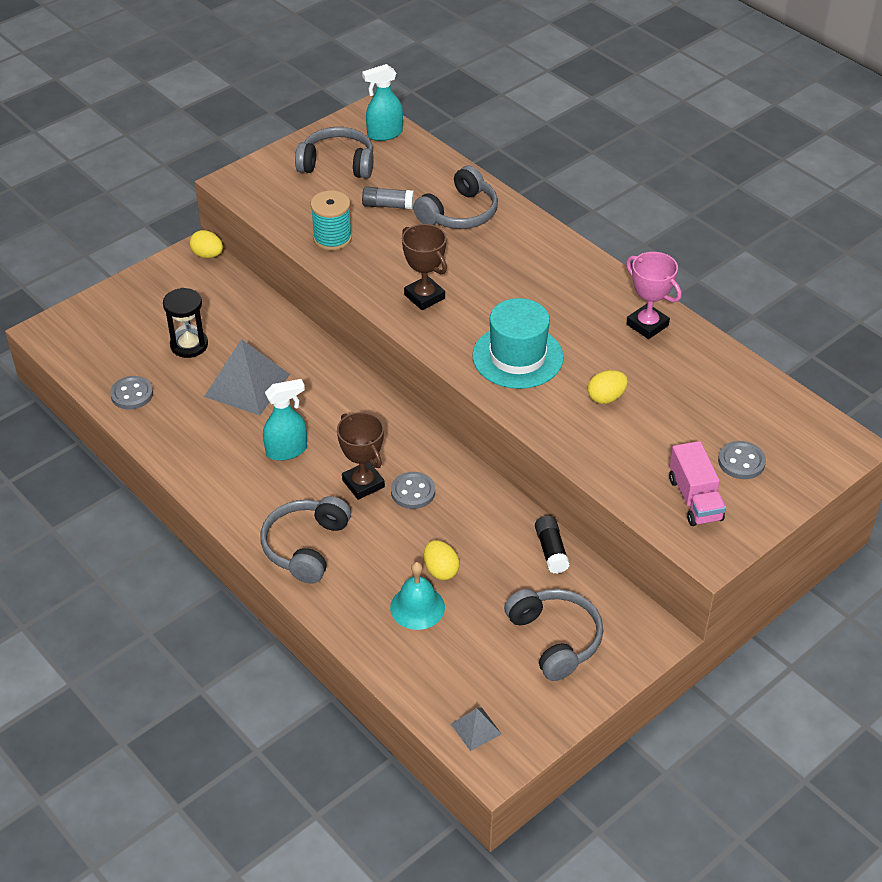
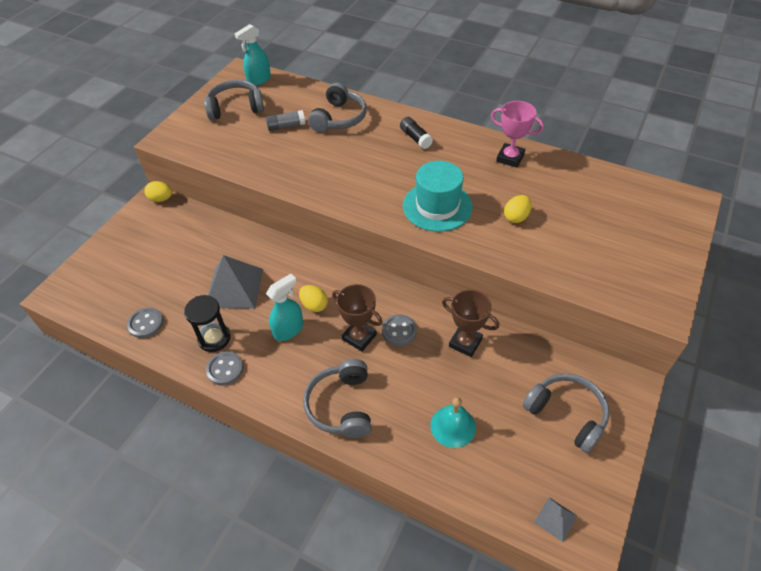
camera: 20 degrees left, 5 degrees up
(189, 345) = (175, 270): black hourglass -> black hourglass (214, 338)
(332, 238) = (257, 159): turquoise spool -> none
(424, 296) = (346, 182): brown trophy -> brown trophy (465, 343)
(441, 570) = (453, 388): yellow egg -> yellow egg (314, 305)
(551, 550) = (522, 343): black glue stick -> black glue stick (415, 138)
(695, 499) = (625, 273): pink truck -> none
(741, 462) = (635, 235): grey button -> grey button (225, 369)

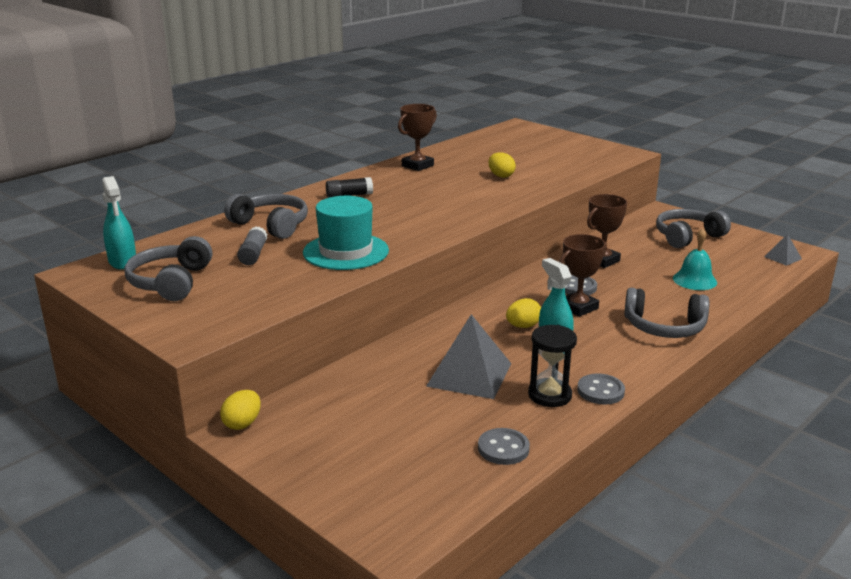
camera: 75 degrees left, 25 degrees down
(437, 206) = (465, 201): turquoise hat -> turquoise hat (346, 252)
(510, 158) = (417, 166): pink trophy -> brown trophy

